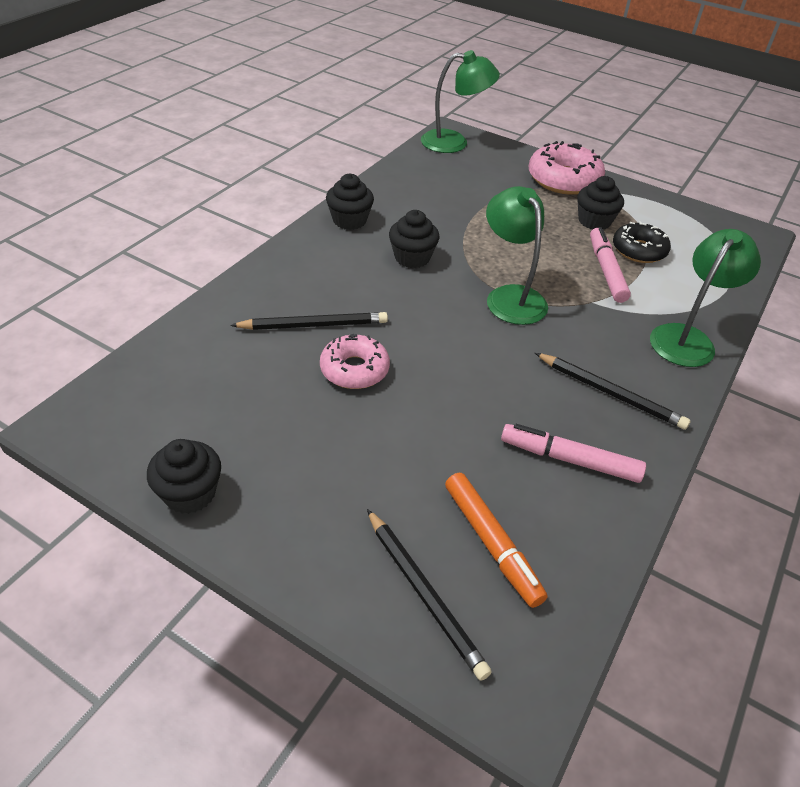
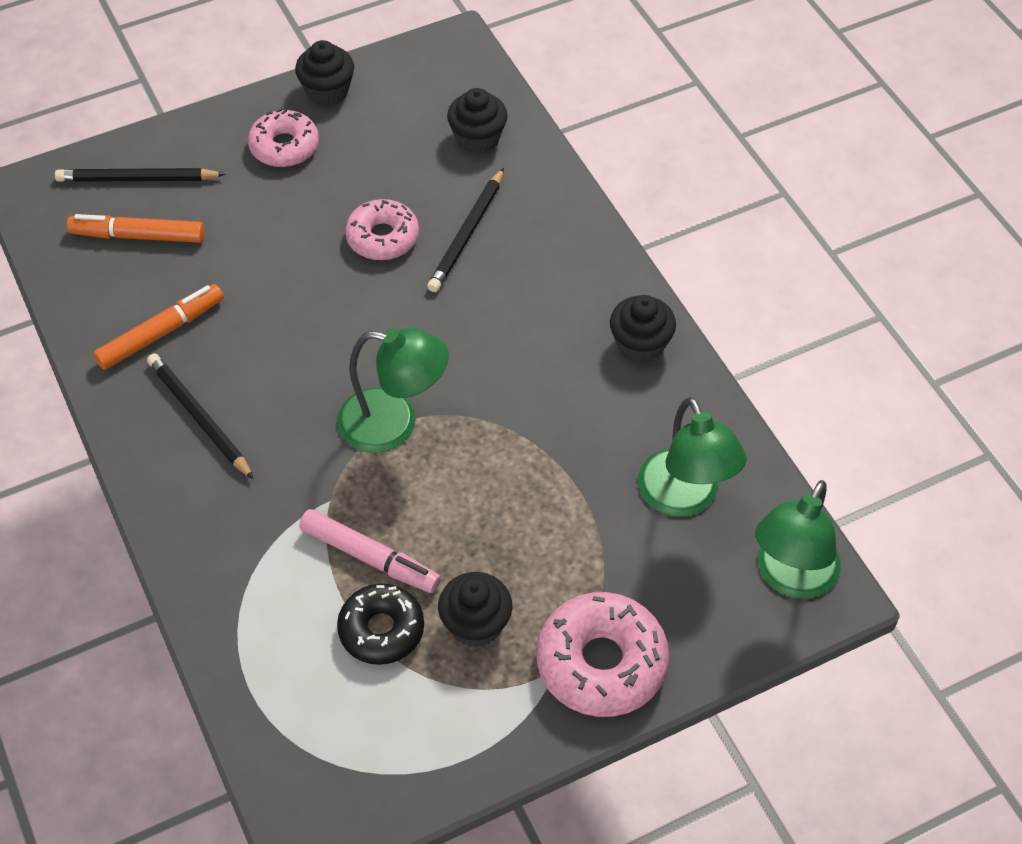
camera: 125 degrees right, 10 degrees up
(293, 488) = (284, 146): none -> pink donut
(412, 258) = (525, 369): black cupcake -> black cupcake (477, 138)
(570, 460) = (160, 333): pink marker -> orange marker
(610, 393) = (199, 417): black pencil -> black pencil turned 75 degrees clockwise
(687, 338) = (208, 551): green lamp -> green lamp (684, 498)

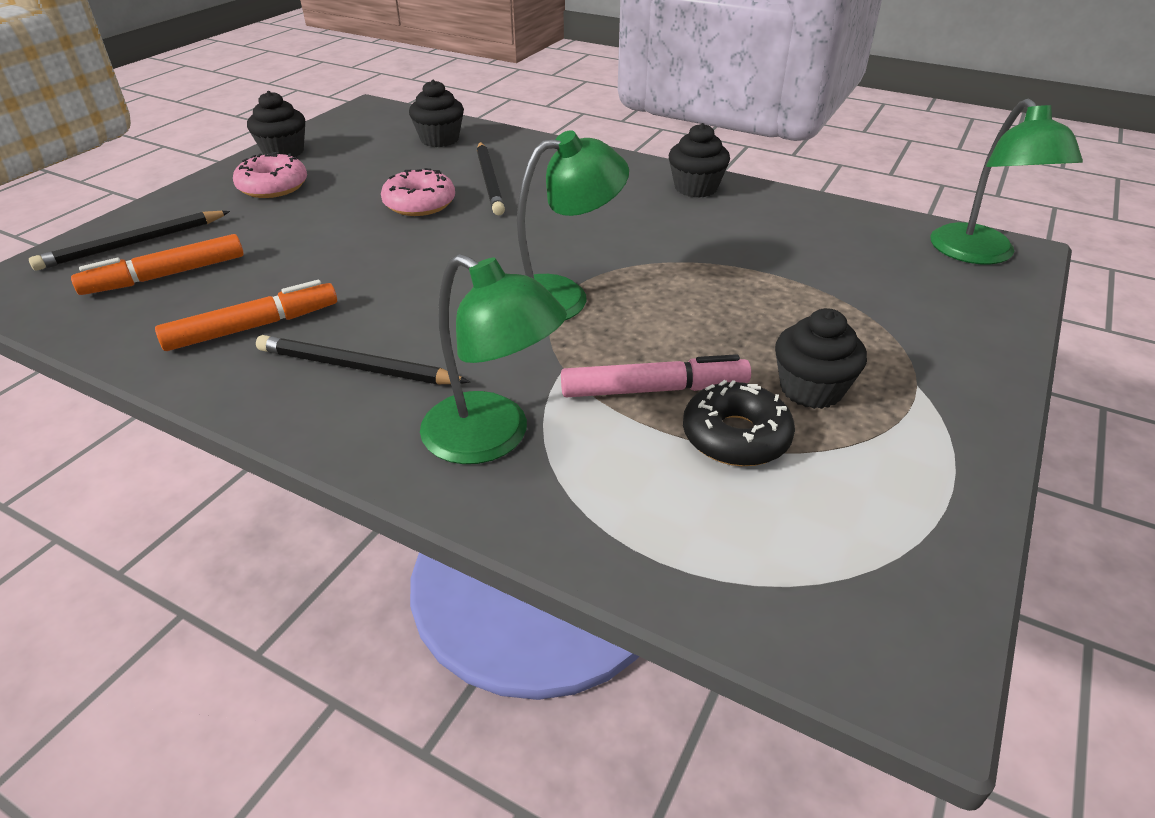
camera: 35 degrees left, 15 degrees down
(160, 333) = (252, 327): orange marker -> orange marker turned 45 degrees clockwise
(601, 663) = (944, 363): pink donut -> none
(684, 498) = (845, 245): green lamp -> green lamp (492, 438)

